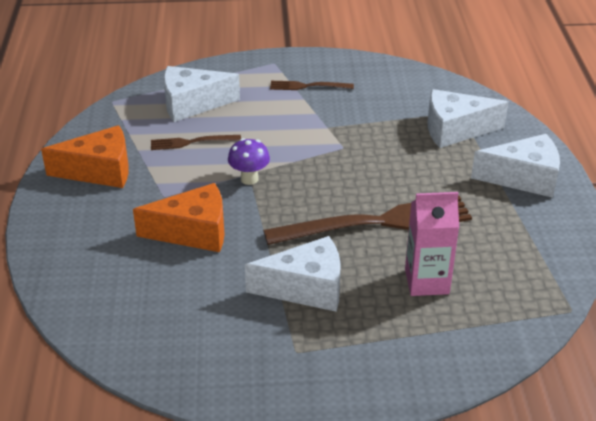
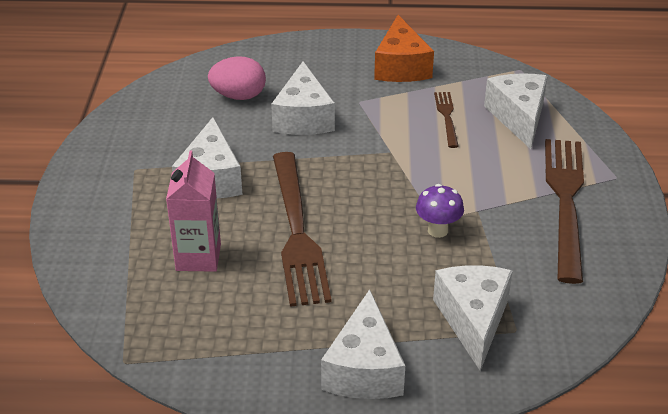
camera: 95 degrees right, 0 degrees up
(151, 284) = (238, 96): none -> pink egg
(193, 232) = (303, 117): orange cheese -> white cheese
(249, 179) = (381, 151): purple mushroom -> purple mushroom (438, 230)
(308, 86) = (565, 201): brown fork -> brown fork, size x2.09

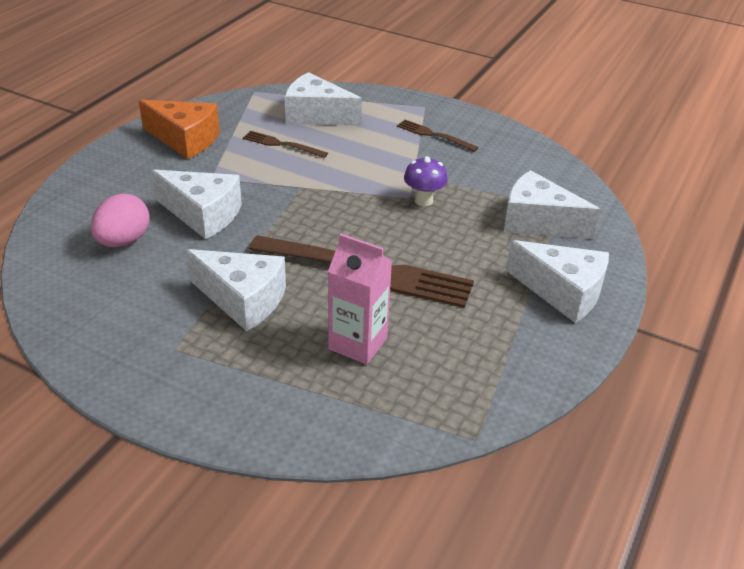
camera: 65 degrees left, 0 degrees up
(565, 201) = (434, 135): brown fork -> brown fork, size x0.48

